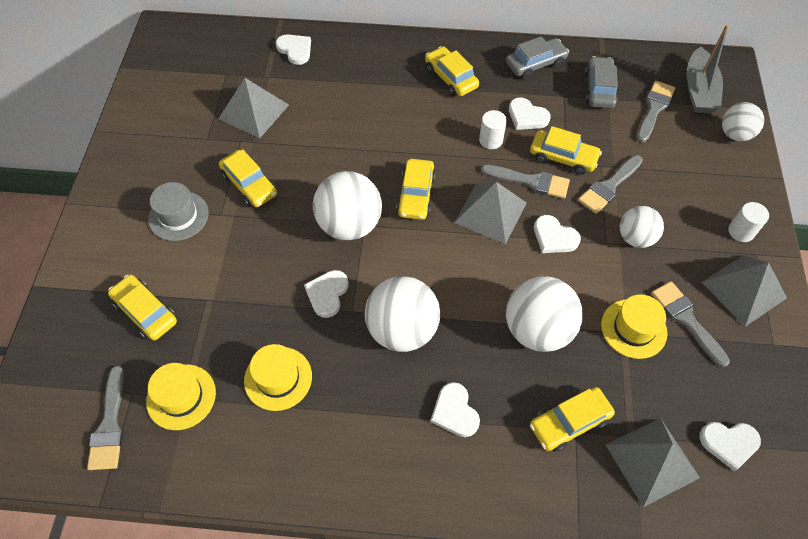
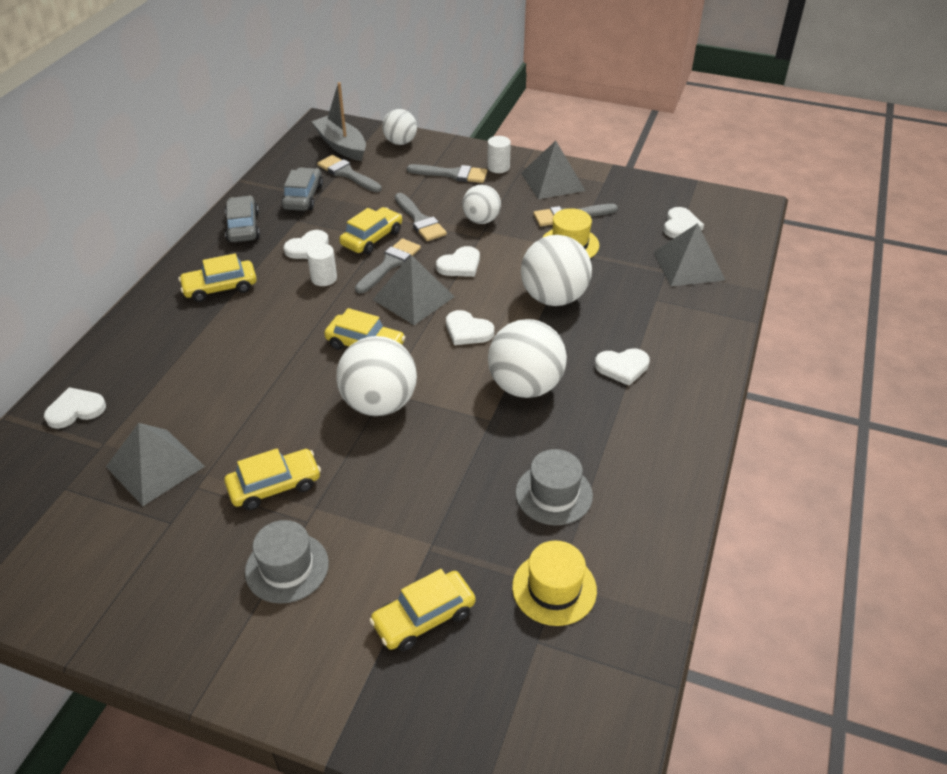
camera: 75 degrees left, 15 degrees down
(110, 425) = (575, 669): grey brush -> grey brush (452, 174)
(278, 378) = (553, 494): yellow hat -> grey hat
(327, 294) = (462, 437): white heart -> white heart (467, 331)
(569, 422) = (647, 300): yellow car -> none
(599, 89) = (303, 197): grey car -> grey car turned 75 degrees clockwise
(698, 90) = (341, 146): grey boat -> grey boat turned 150 degrees counterclockwise

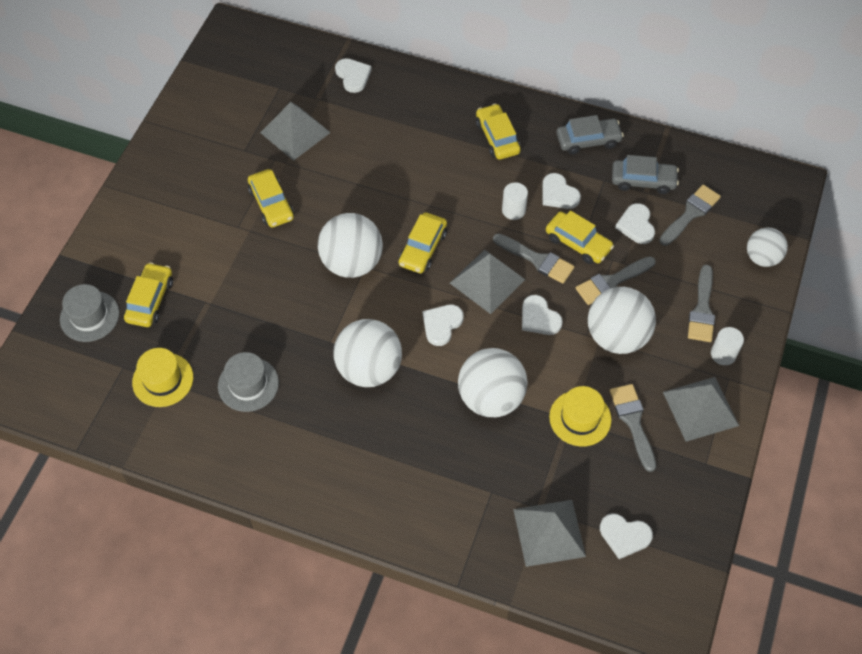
camera: 90 degrees right, 15 degrees up
(287, 567) = (200, 219): grey hat -> grey hat (89, 316)
(341, 146) = (745, 204): grey boat -> none
(424, 617) = (150, 300): yellow car -> yellow car turned 45 degrees clockwise
(481, 220) = (617, 336): white ball -> white ball, size x1.63
(622, 367) = (391, 449): white heart -> white heart (636, 225)

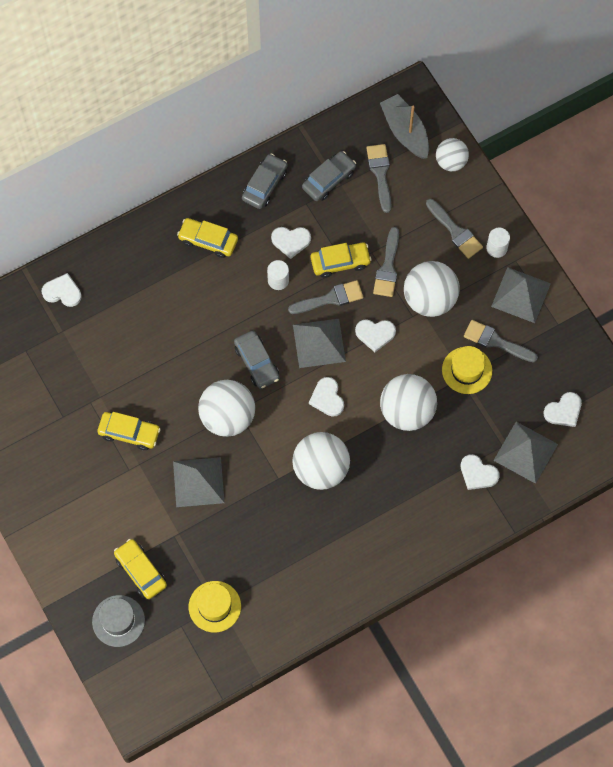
camera: 50 degrees left, 10 degrees up
(248, 384) = (266, 554): grey hat -> none
(295, 132) = (78, 370): grey pyramid -> grey pyramid (198, 482)
(422, 248) = (256, 363): yellow car -> grey car
(636, 225) = (359, 215): white heart -> white heart (478, 473)
(749, 204) = (405, 132): none -> grey boat

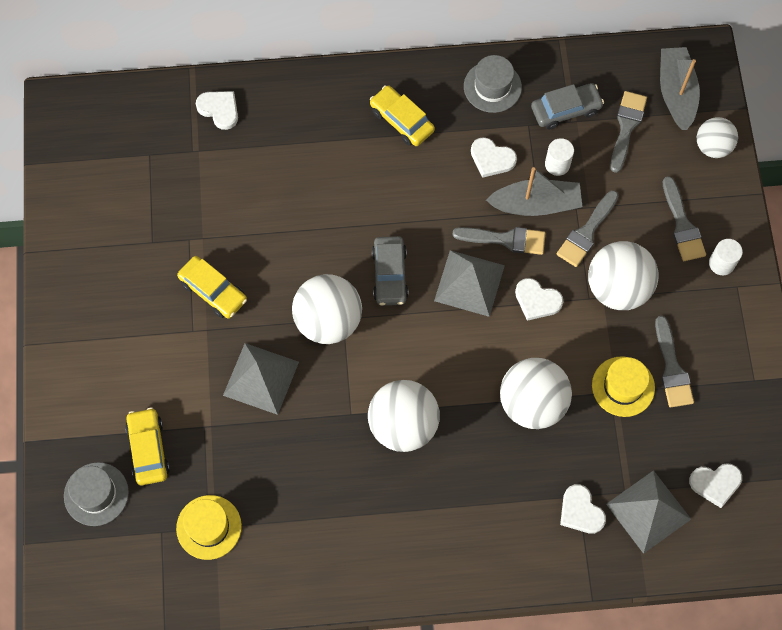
camera: 25 degrees right, 0 degrees up
(265, 185) = (492, 87): grey car -> grey hat
(278, 280) = (457, 195): white cylinder -> white cylinder (557, 164)
(327, 398) = (449, 348): white heart -> none
(340, 262) = (535, 204): yellow car -> grey boat
(496, 341) = (672, 368): grey brush -> grey brush turned 150 degrees counterclockwise
(521, 295) = (725, 328): grey pyramid -> none

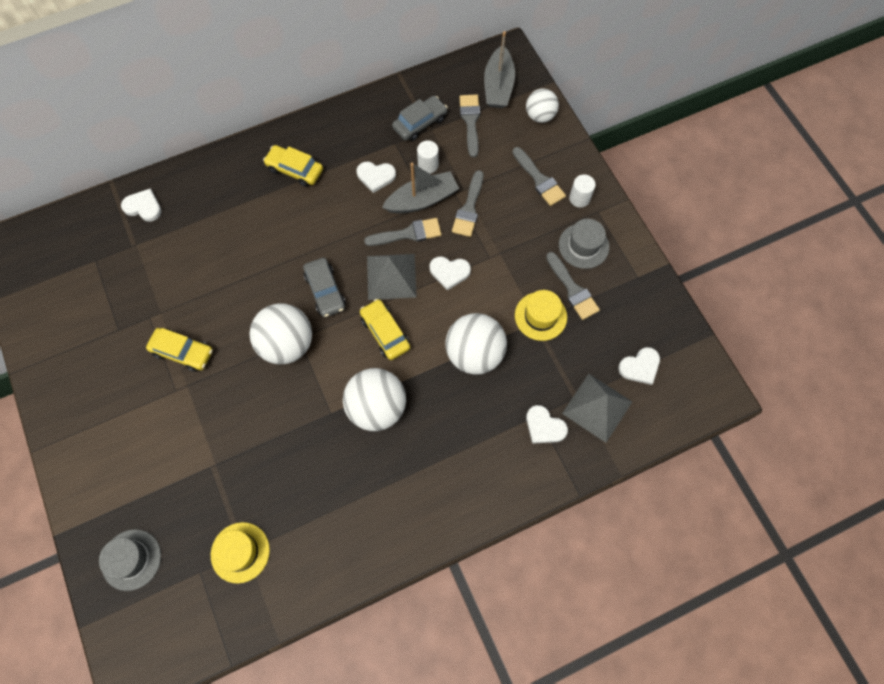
camera: 20 degrees left, 0 degrees up
(148, 449) = (167, 504): yellow car -> yellow car (385, 332)
(261, 378) = (245, 410): grey pyramid -> none
(492, 87) = (357, 123): grey hat -> grey hat (583, 246)
(617, 288) = (508, 242): white ball -> none
(676, 93) = (498, 86): grey boat -> grey boat turned 150 degrees counterclockwise

